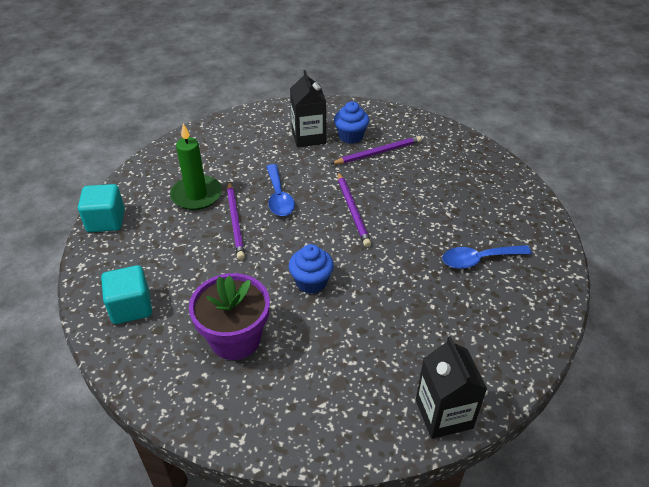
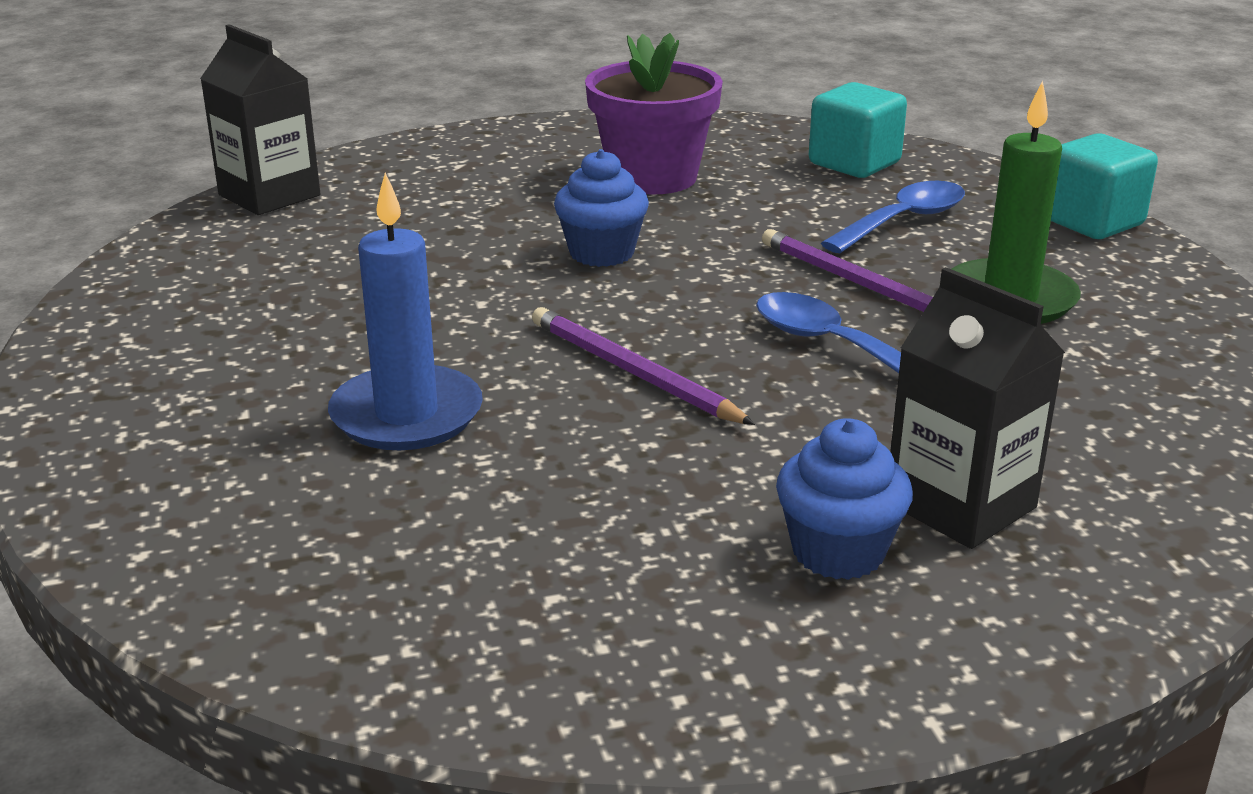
camera: 150 degrees right, 15 degrees down
(378, 153) = (700, 530): purple pencil -> none
(436, 219) = (406, 415): none -> blue candle
(479, 259) = (265, 371): blue spoon -> blue spoon (903, 221)

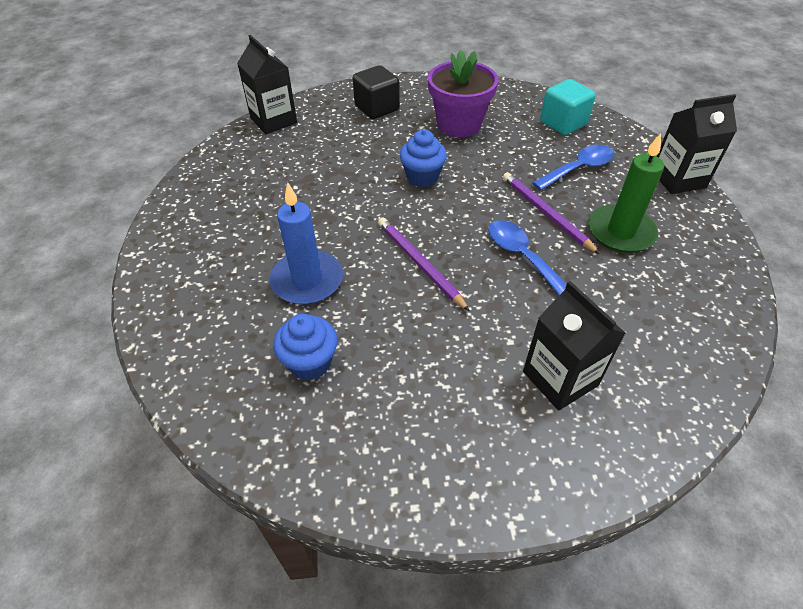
camera: 10 degrees right, 20 degrees up
(480, 165) = (377, 108): none -> black cube
(838, 552) = (492, 403): blue cupcake -> blue cupcake (310, 362)
(1092, 222) = (678, 179): turquoise cube -> black carton

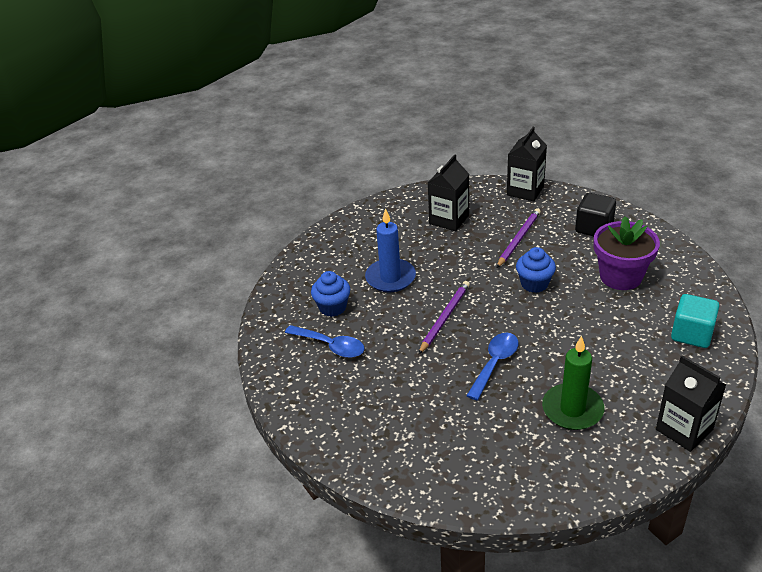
camera: 65 degrees right, 10 degrees down
(546, 213) = (555, 361): purple pencil -> purple pencil (518, 239)
(560, 378) = (397, 416): black carton -> black carton (449, 219)
(578, 169) = (632, 363): blue spoon -> blue spoon (330, 346)

